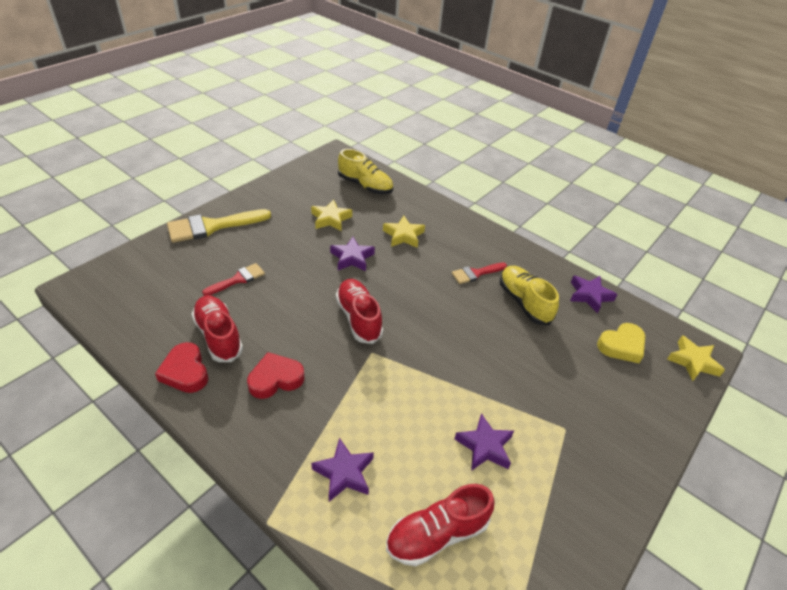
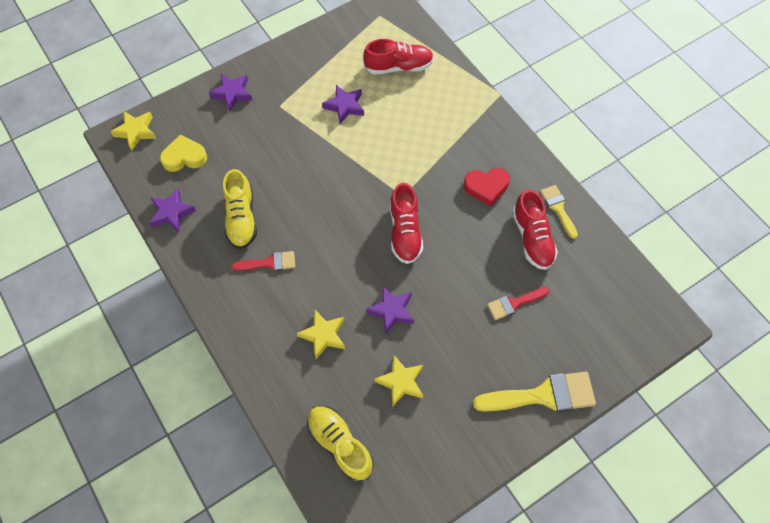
camera: 160 degrees left, 20 degrees up
(185, 372) = (558, 208): red heart -> yellow brush
(344, 473) = (447, 110): purple star -> purple star (232, 94)

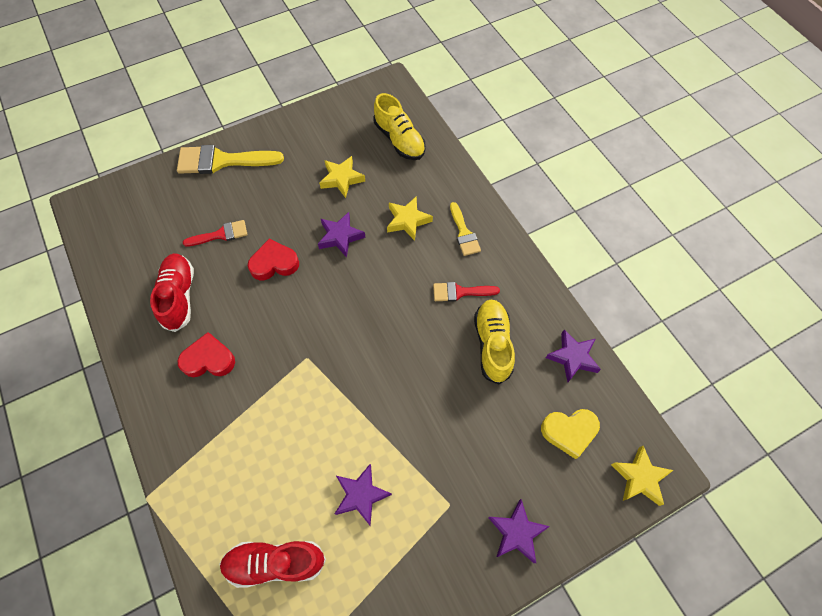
camera: 175 degrees left, 0 degrees up
(405, 232) = (313, 314): red shoe -> none
(452, 277) = (274, 263): none -> red heart
(558, 208) = (138, 327): yellow brush -> yellow brush (464, 233)

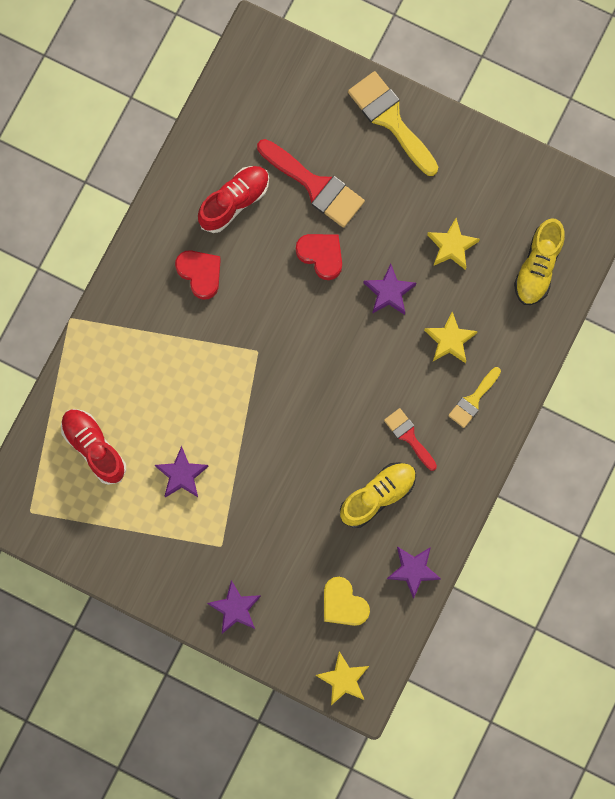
camera: 55 degrees right, 15 degrees up
(220, 234) = (315, 185): red brush -> red brush, size x1.76

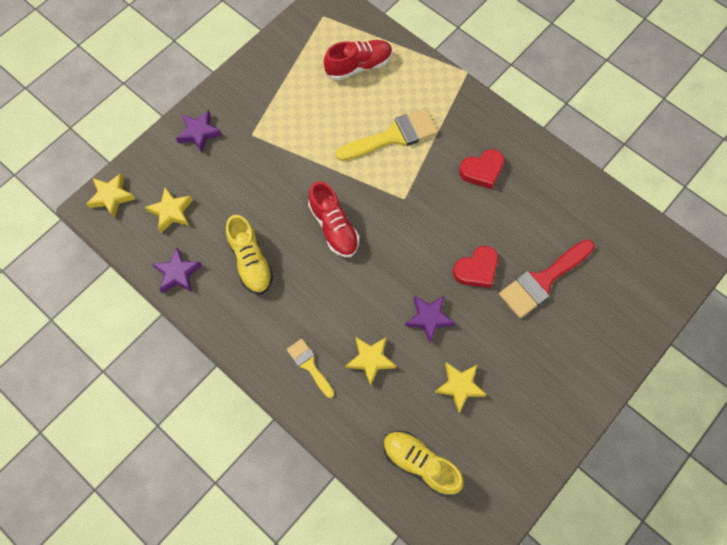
camera: 105 degrees right, 10 degrees down
(182, 475) = (318, 120): purple star -> none
(234, 202) = (540, 211): red shoe -> red shoe (334, 227)
(343, 604) = (171, 212): yellow heart -> yellow star
(390, 119) = (595, 363): yellow brush -> yellow brush (393, 136)
(409, 437) = (293, 300): red brush -> none

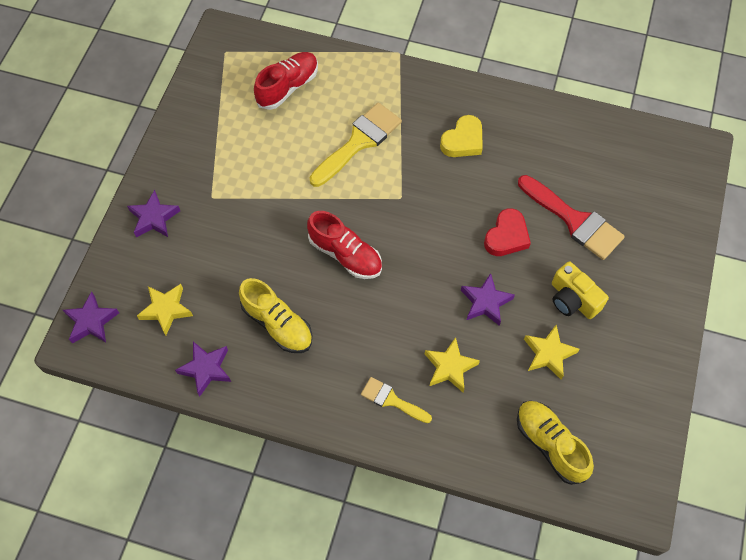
camera: 25 degrees left, 5 degrees down
(111, 197) = (91, 321): yellow star -> purple star
(420, 463) = (550, 444): yellow shoe -> yellow shoe turned 45 degrees clockwise
(482, 171) = (463, 141): red heart -> yellow heart
(505, 349) = (573, 299): none -> yellow camera
(543, 280) = (574, 220): red brush -> red brush turned 75 degrees counterclockwise

